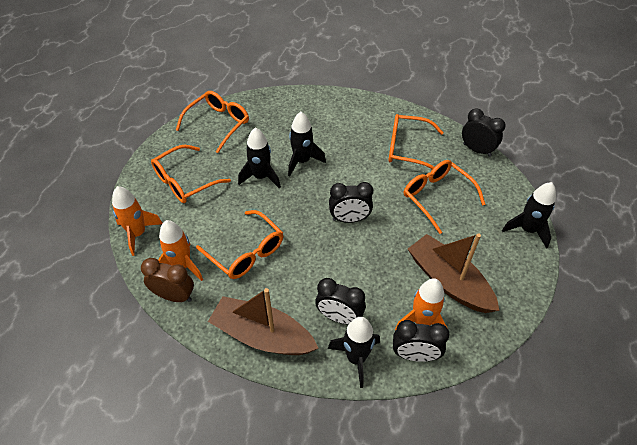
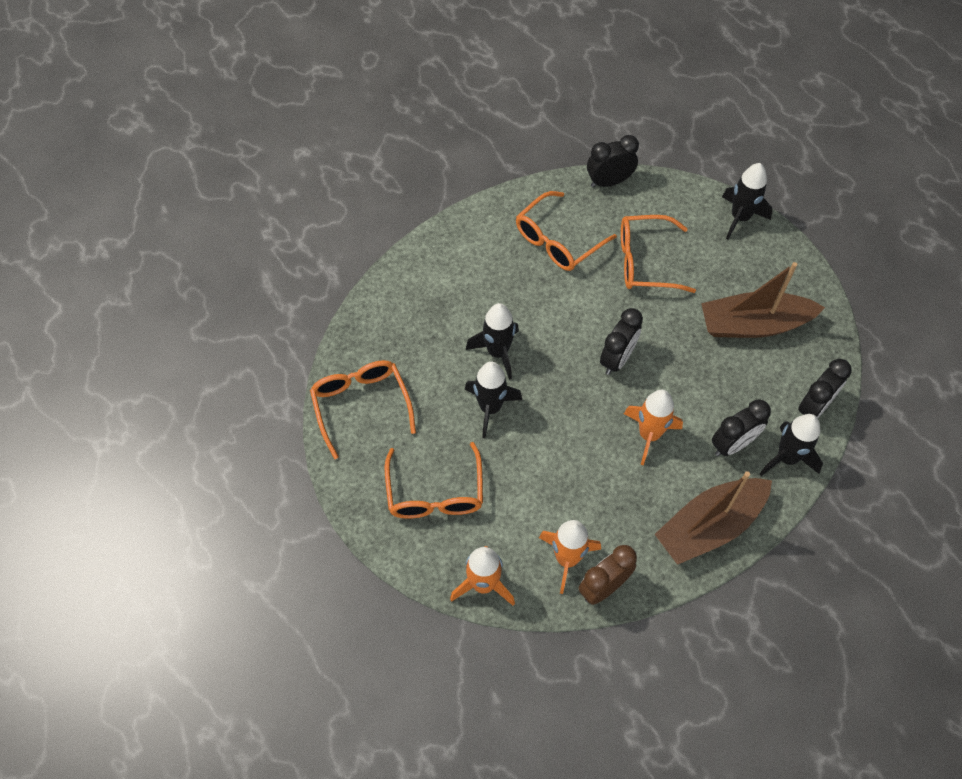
camera: 55 degrees left, 10 degrees up
(246, 252) = (592, 484): orange glasses -> none
(422, 322) = (783, 377): orange rocket -> orange rocket (649, 435)

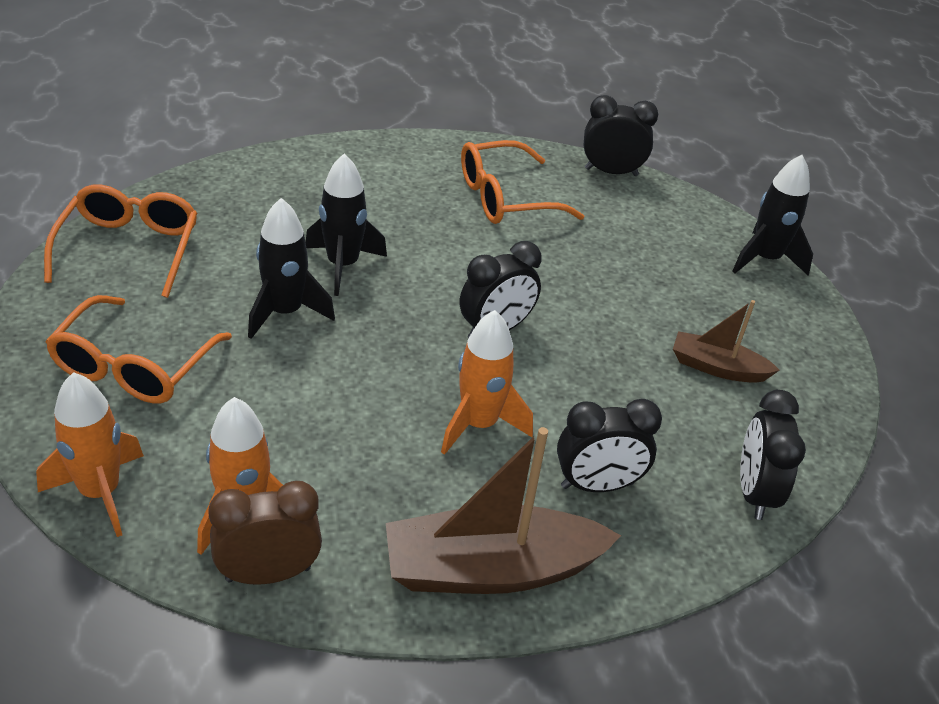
camera: 20 degrees right, 20 degrees down
(645, 261) = (605, 254): orange glasses -> none
(754, 324) = (717, 368): brown boat -> brown boat, size x0.56
(786, 458) = (672, 536): black rocket -> none
(813, 407) = (754, 493): black clock -> black clock turned 120 degrees clockwise

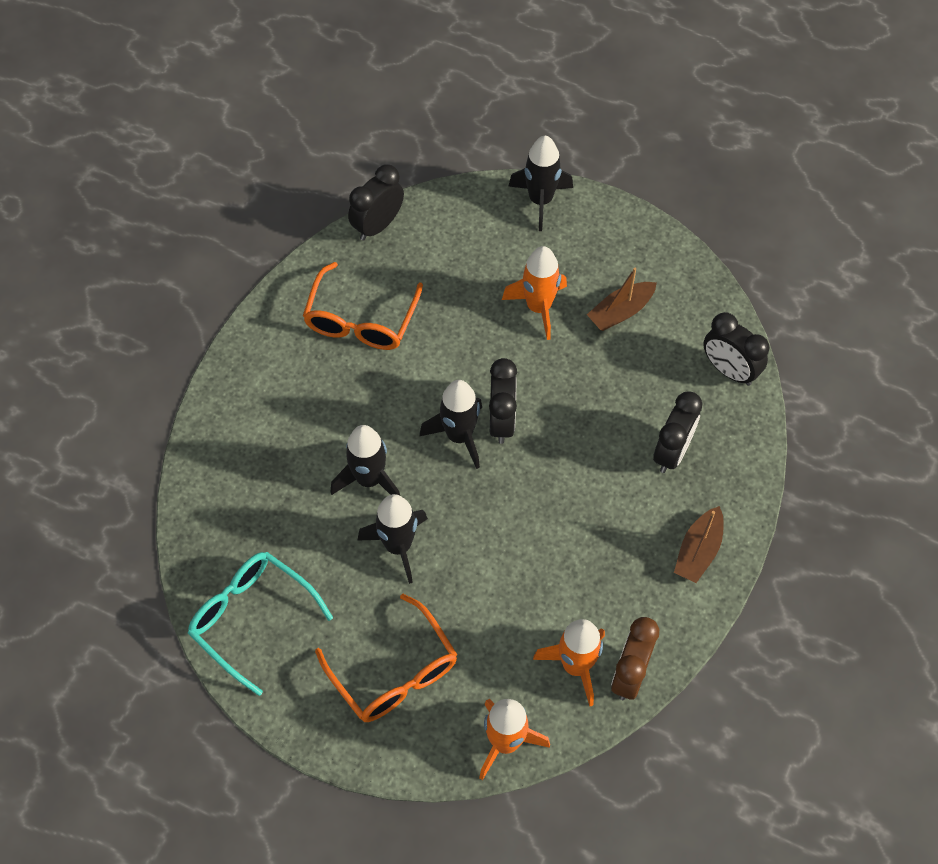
camera: 50 degrees left, 20 degrees up
(129, 248) = (251, 618): orange glasses -> turquoise glasses
(448, 306) = (459, 436): none -> black rocket
(479, 424) = (582, 486): orange rocket -> orange rocket (538, 307)
(491, 569) = (698, 551): brown boat -> brown boat, size x0.56

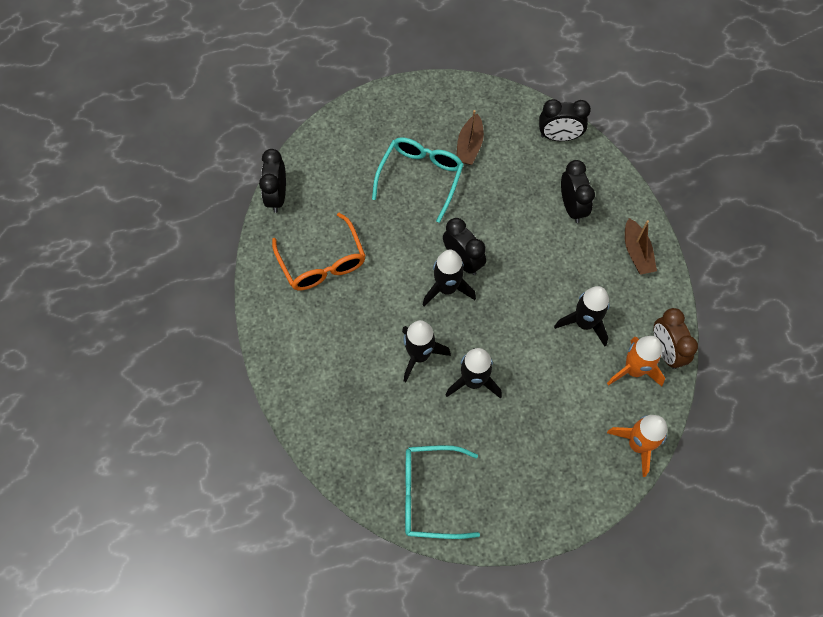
camera: 40 degrees left, 5 degrees up
(394, 672) = (541, 457): orange glasses -> none
(538, 307) = (420, 177): orange rocket -> turquoise glasses
(540, 200) = (361, 112): black rocket -> black rocket (584, 323)

